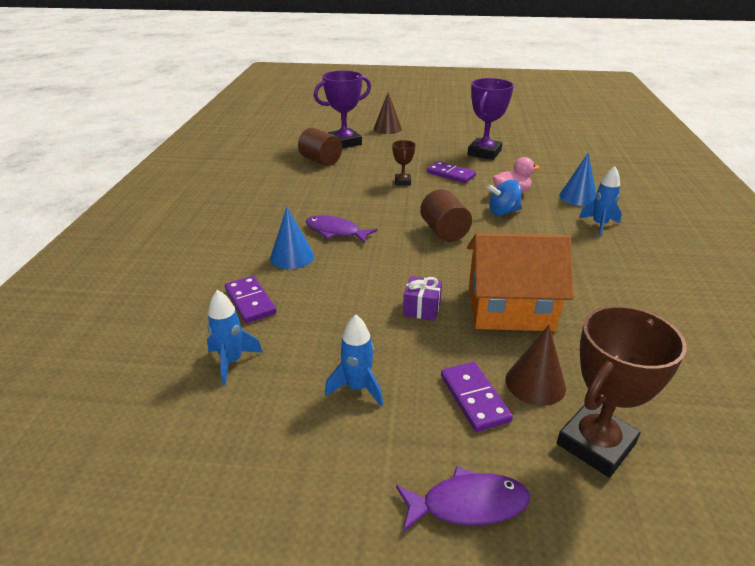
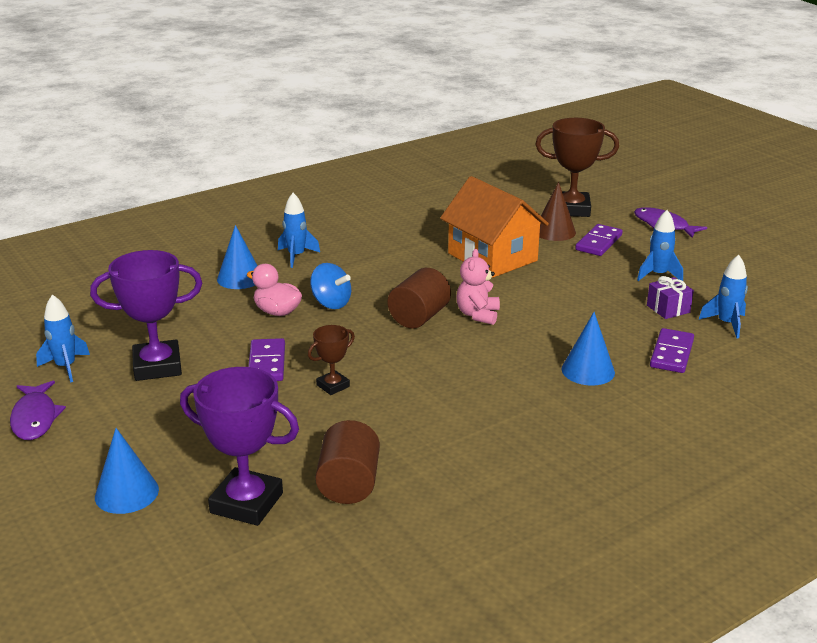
camera: 130 degrees left, 5 degrees down
(335, 231) = (510, 371): purple fish -> purple fish (35, 418)
(387, 128) = (126, 493): brown cone -> blue cone
(418, 253) = (478, 315): none -> pink teddy bear
(421, 308) = (549, 285): purple gift -> purple gift (668, 309)
(510, 137) = (66, 367): none -> blue rocket

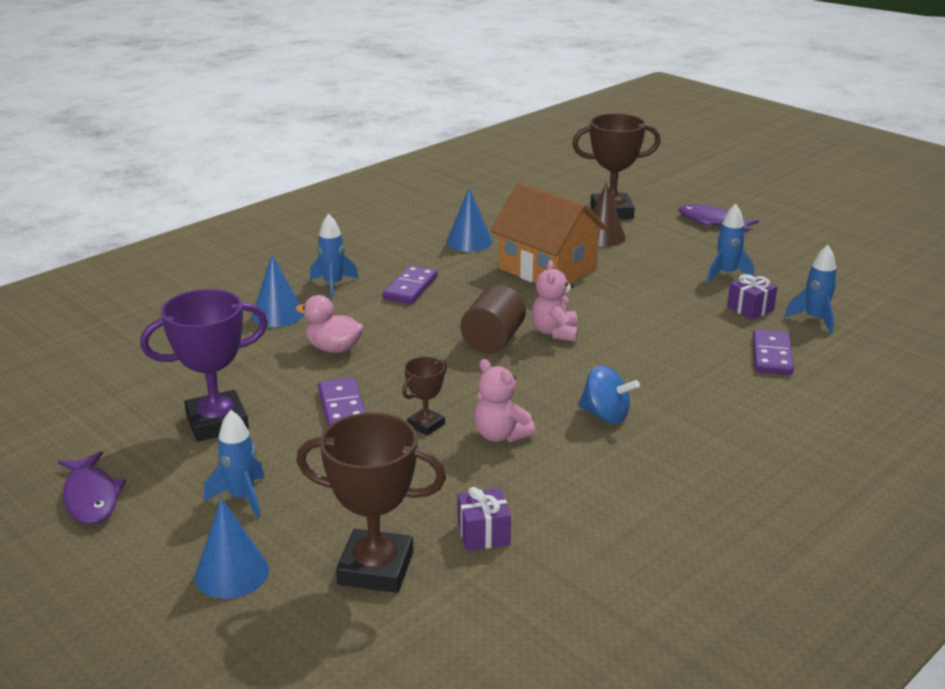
camera: 10 degrees left, 0 degrees up
(66, 367) = (108, 434): blue rocket -> blue rocket (242, 498)
(246, 503) = (376, 568): purple trophy -> brown trophy
(331, 303) = (390, 333): blue spinning top -> blue spinning top (605, 415)
(349, 484) = (483, 533): brown cylinder -> purple gift
(395, 401) = (500, 435): none -> pink teddy bear
(588, 370) = (693, 381): blue cone -> blue cone (469, 241)
(599, 243) = (653, 245): purple domino -> purple domino (410, 288)

